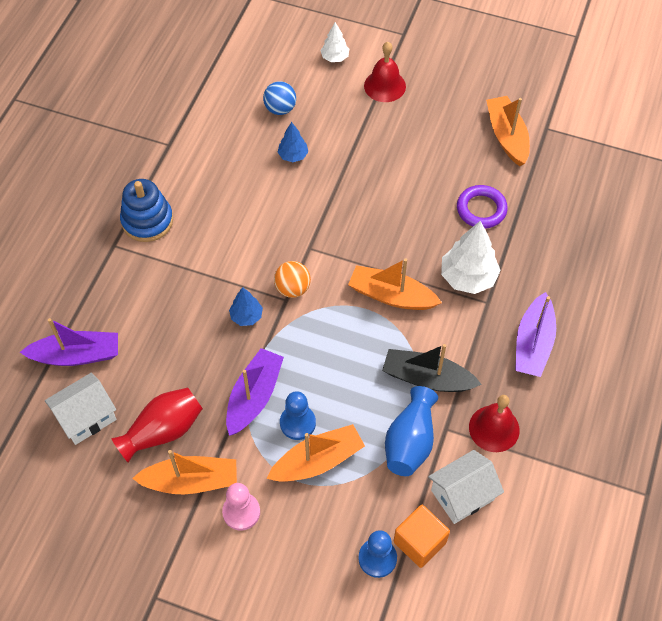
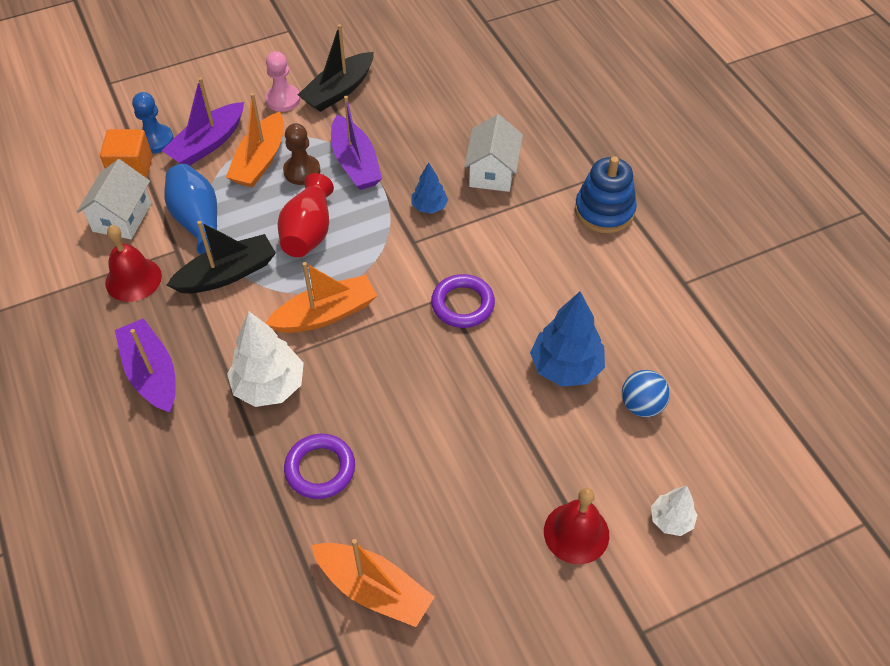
camera: 135 degrees right, 5 degrees down
(76, 355) = (517, 95): purple boat -> purple boat (208, 144)
(86, 417) = (457, 72): white house -> white house (492, 172)
(163, 431) = (395, 101): red vase -> red vase (308, 232)
(191, 481) = (338, 91): orange boat -> black boat
(292, 288) = (418, 254): orange ball -> none
(293, 155) = (565, 367): blue tree -> blue tree, size x1.79
(297, 423) = (302, 171): blue pawn -> brown pawn
(304, 234) = (462, 304): none -> purple ring

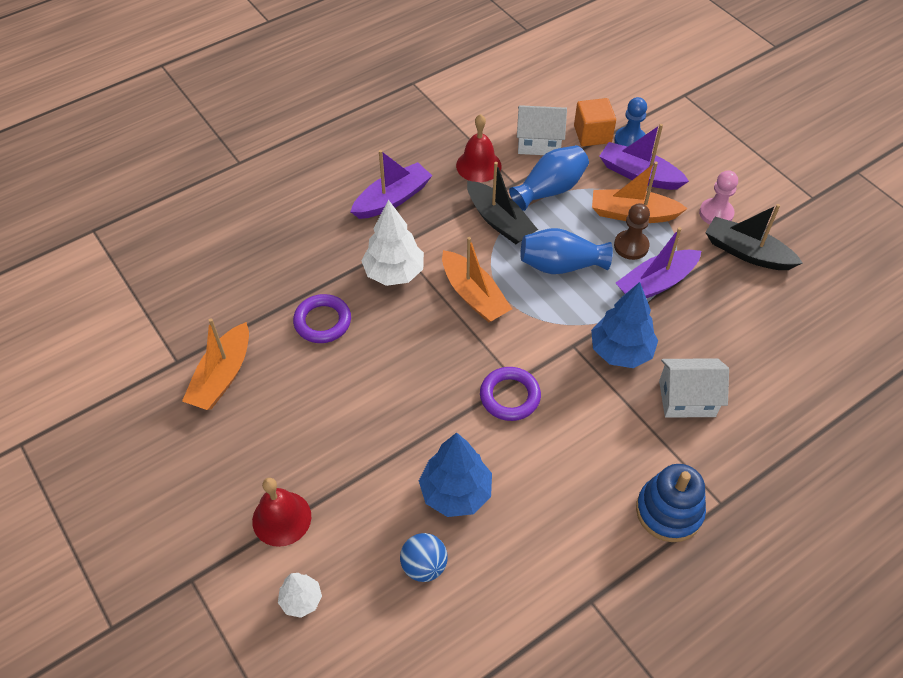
camera: 80 degrees right, 0 degrees up
(308, 232) = (561, 265): red vase -> blue vase
(429, 207) = (621, 351): blue tree -> blue tree, size x1.79

